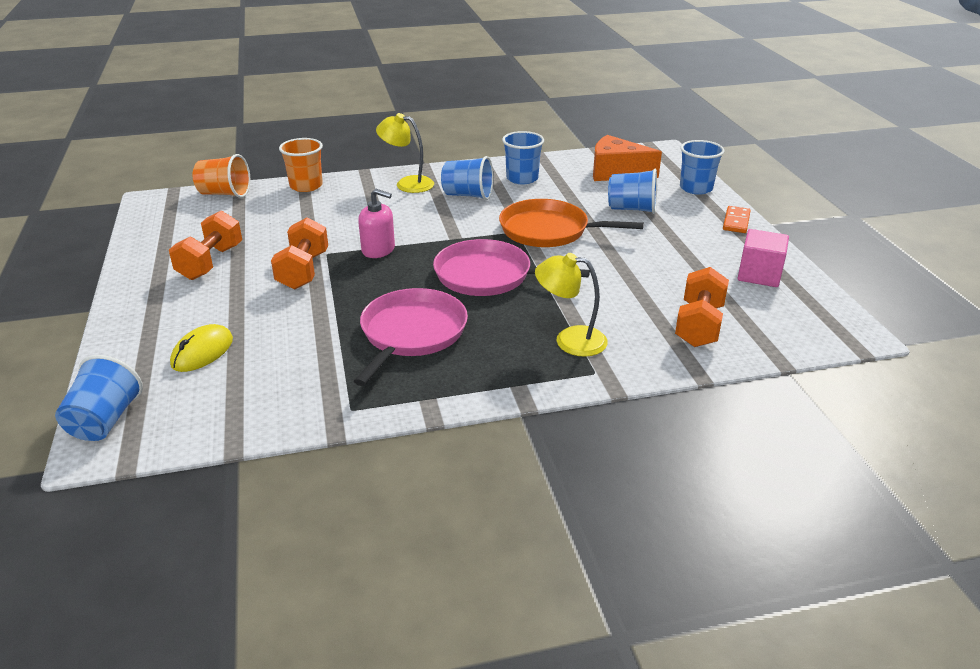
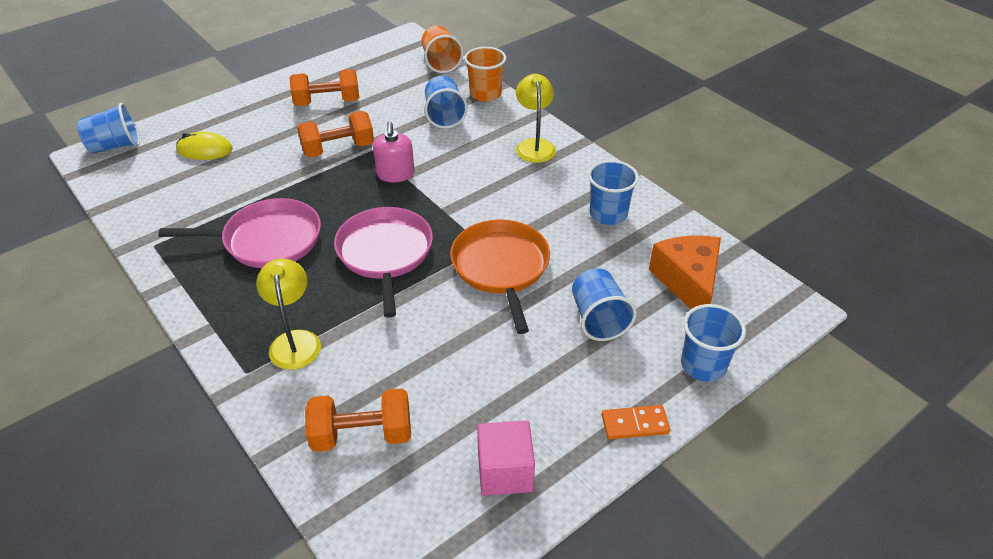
camera: 65 degrees right, 10 degrees up
(468, 195) = (539, 190): blue cup -> blue cup (444, 116)

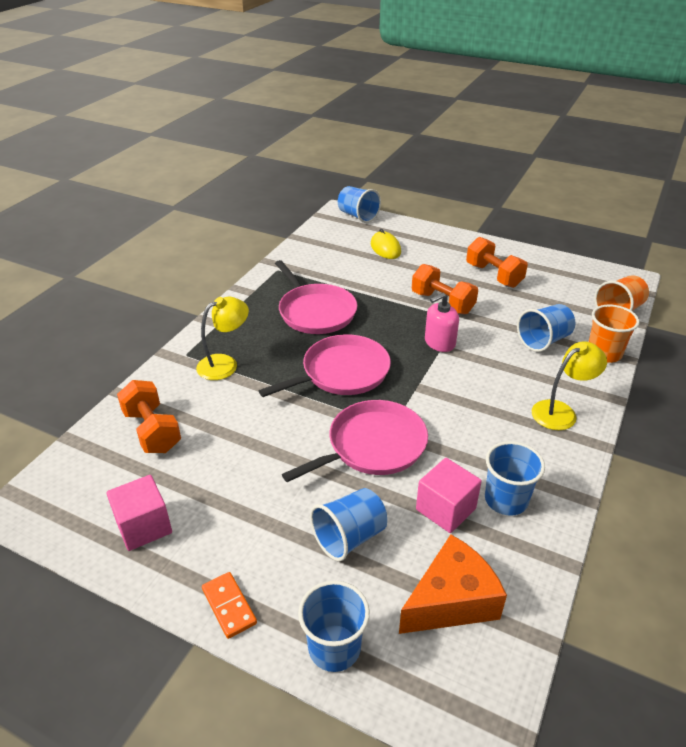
camera: 65 degrees right, 5 degrees down
(501, 267) = (372, 446): orange pan -> pink pan
(599, 250) = (445, 509): none -> pink cube

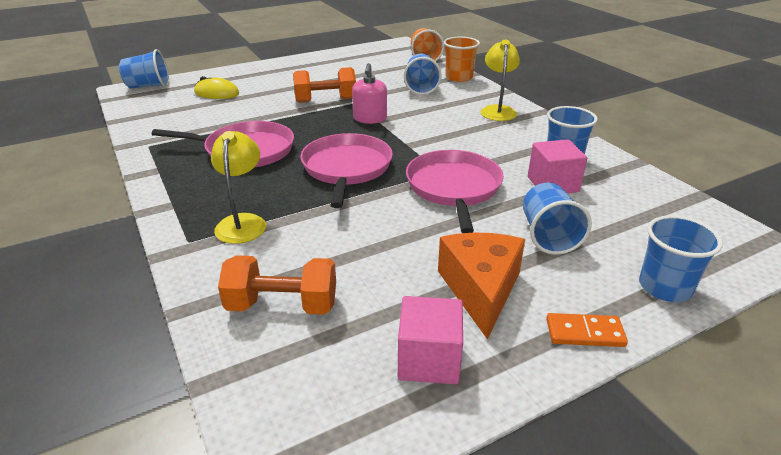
camera: 55 degrees left, 5 degrees down
(451, 600) = (645, 216): orange cheese -> orange cheese (480, 290)
(493, 275) = (325, 74): orange dumbbell -> none

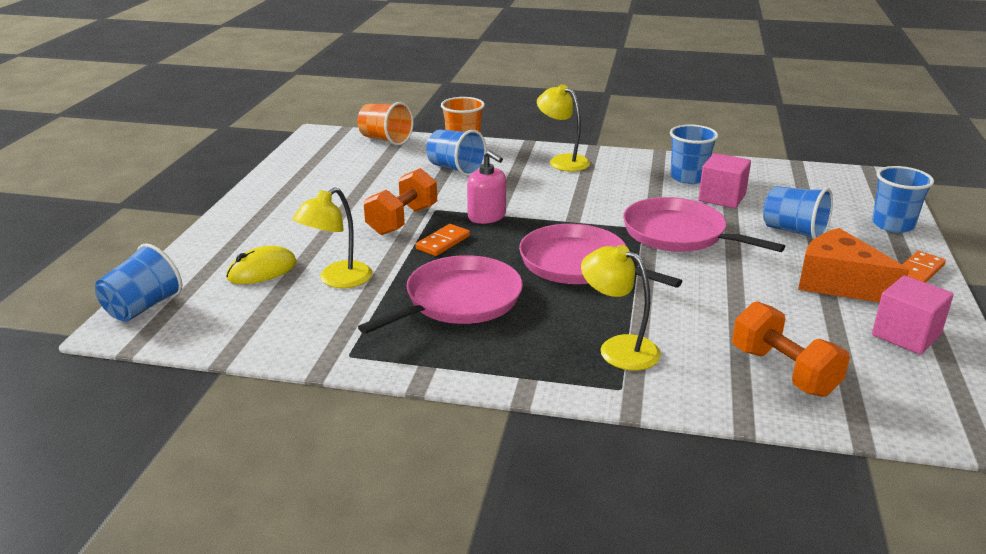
camera: 50 degrees left, 5 degrees down
(229, 112) = (337, 280): none -> yellow lamp
(282, 305) = (783, 371): orange dumbbell -> orange dumbbell turned 75 degrees counterclockwise
(314, 120) = (443, 242): none -> orange domino

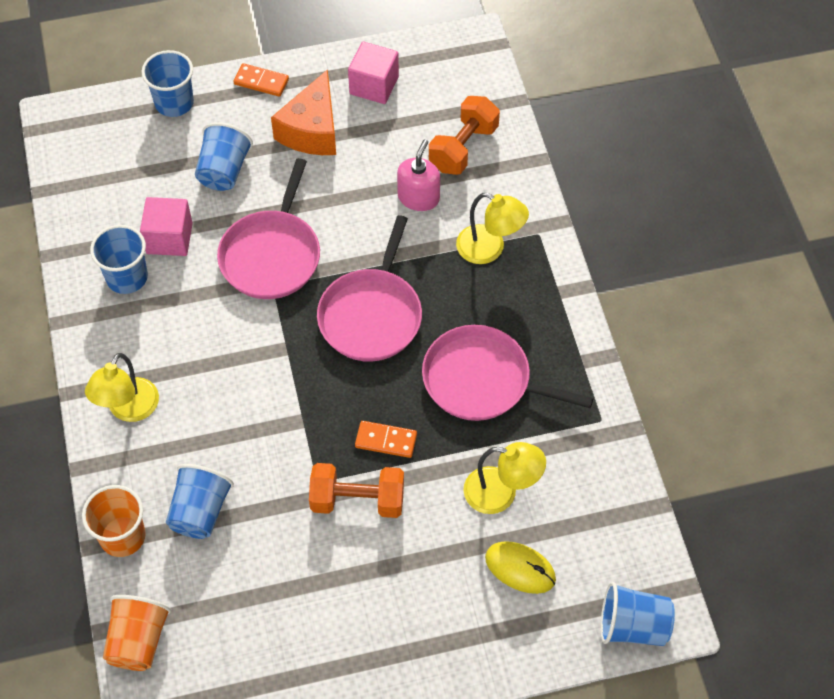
camera: 115 degrees left, 30 degrees up
(487, 216) = (310, 427): pink soap dispenser -> pink soap dispenser (418, 197)
(618, 348) = (489, 249): yellow lamp -> yellow lamp turned 75 degrees counterclockwise

